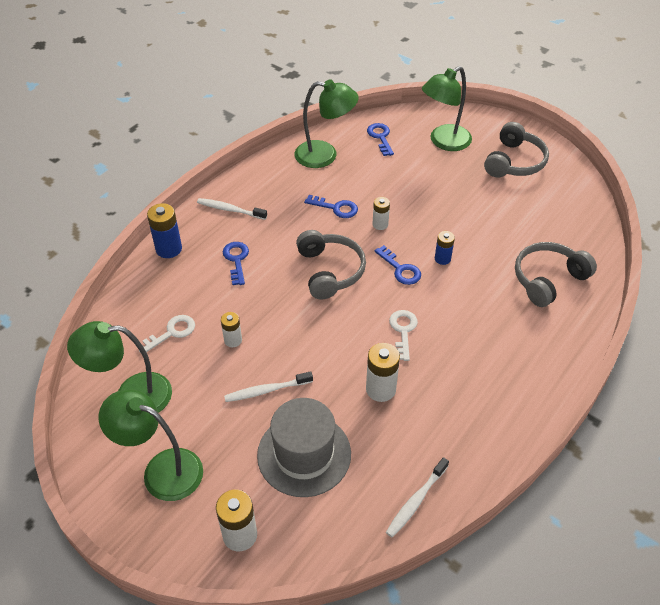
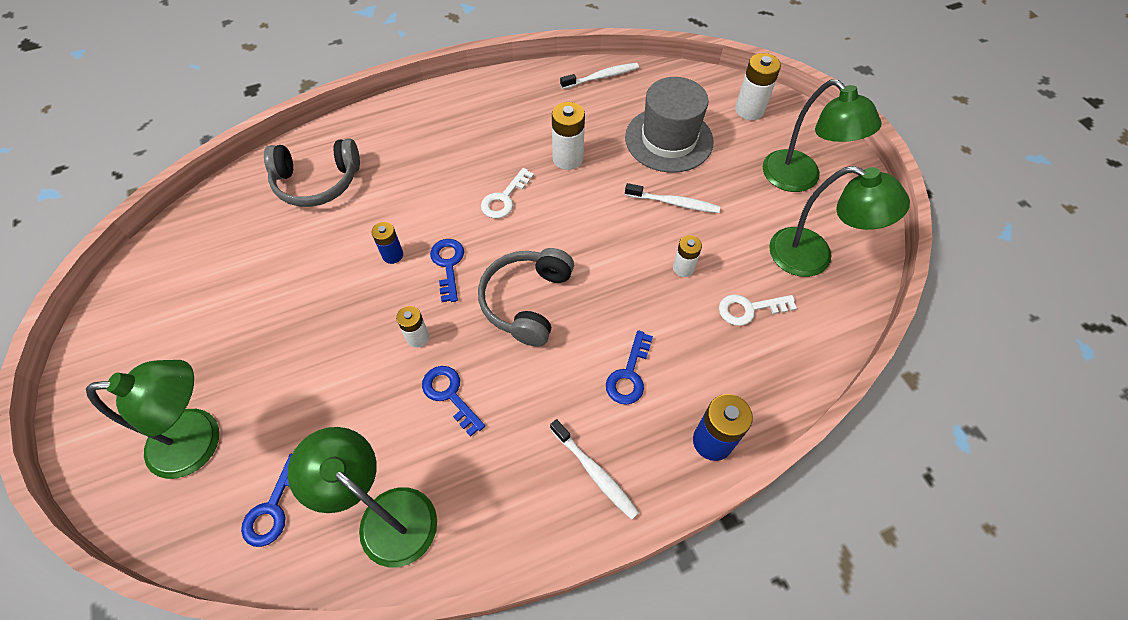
camera: 150 degrees left, 10 degrees up
(514, 162) = (160, 348): grey headphones -> none

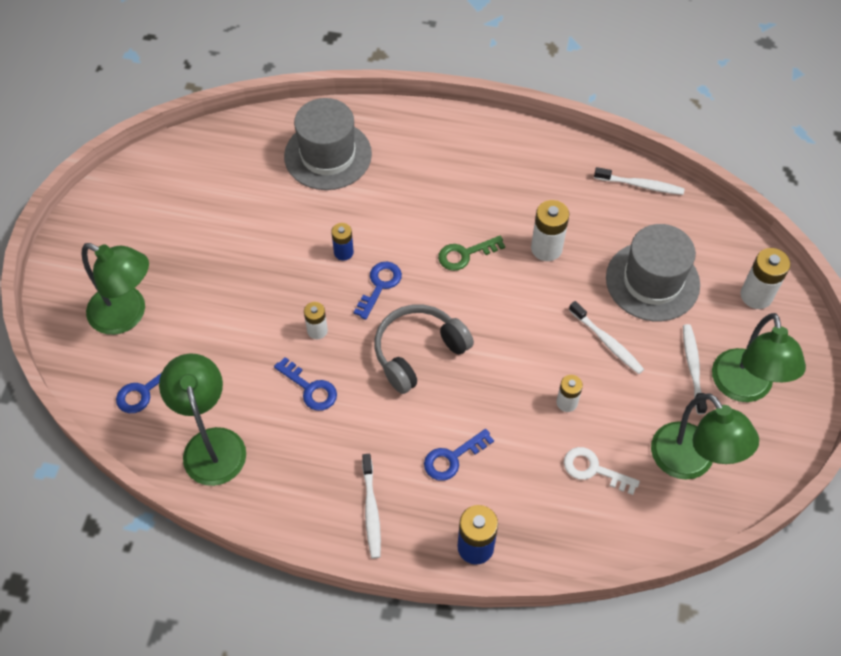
camera: 35 degrees right, 0 degrees up
(317, 182) = (328, 155): grey headphones -> grey hat
(450, 395) = (310, 388): blue key -> blue key turned 135 degrees clockwise
(504, 198) = (465, 254): white key -> green key
(752, 185) = (692, 367): none -> white toothbrush

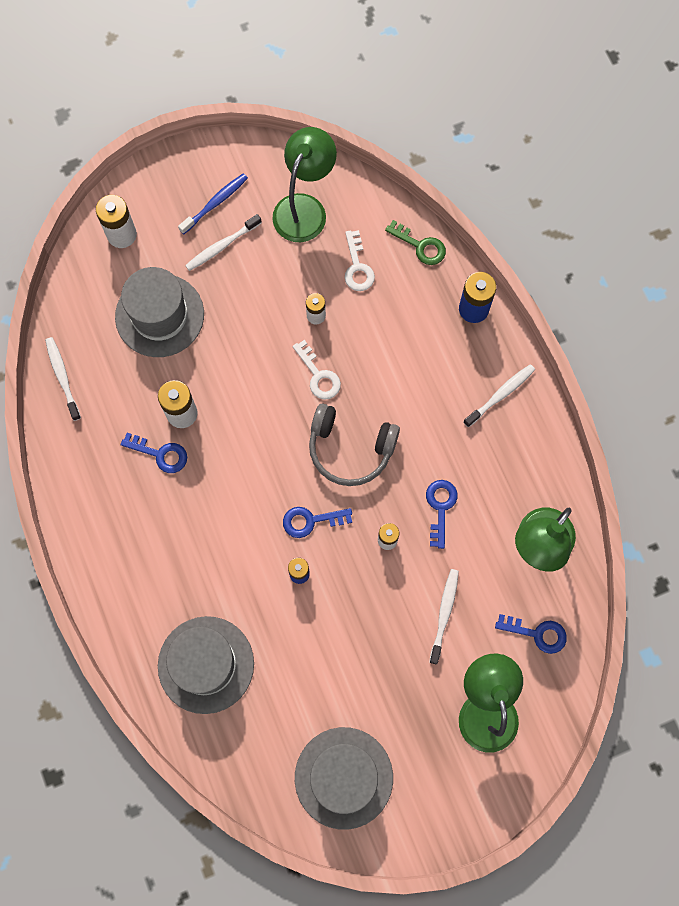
camera: 125 degrees left, 15 degrees up
(170, 192) = (343, 777): none -> grey hat
(452, 458) = (419, 366): blue key -> blue key (160, 454)
(465, 254) = (232, 473): green key -> green key (420, 246)
(505, 369) = (318, 375): none -> white key
(607, 342) = (241, 317): white toothbrush -> white toothbrush (444, 614)
(744, 388) = (215, 203): green lamp -> blue toothbrush

